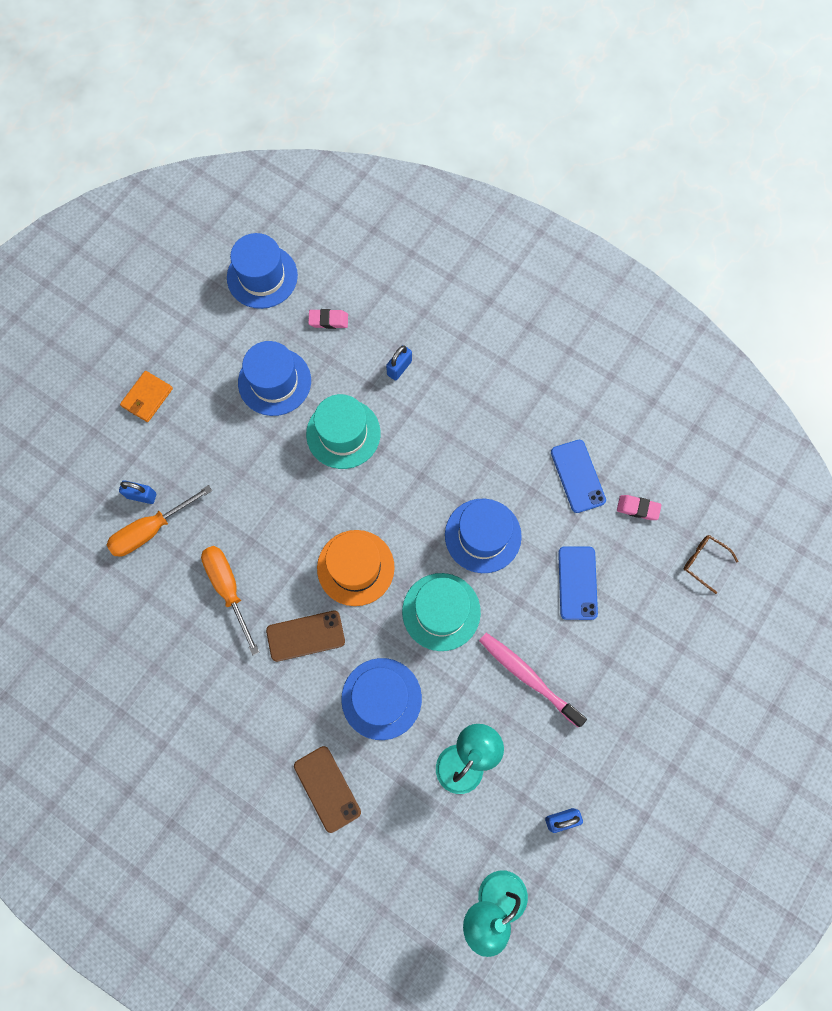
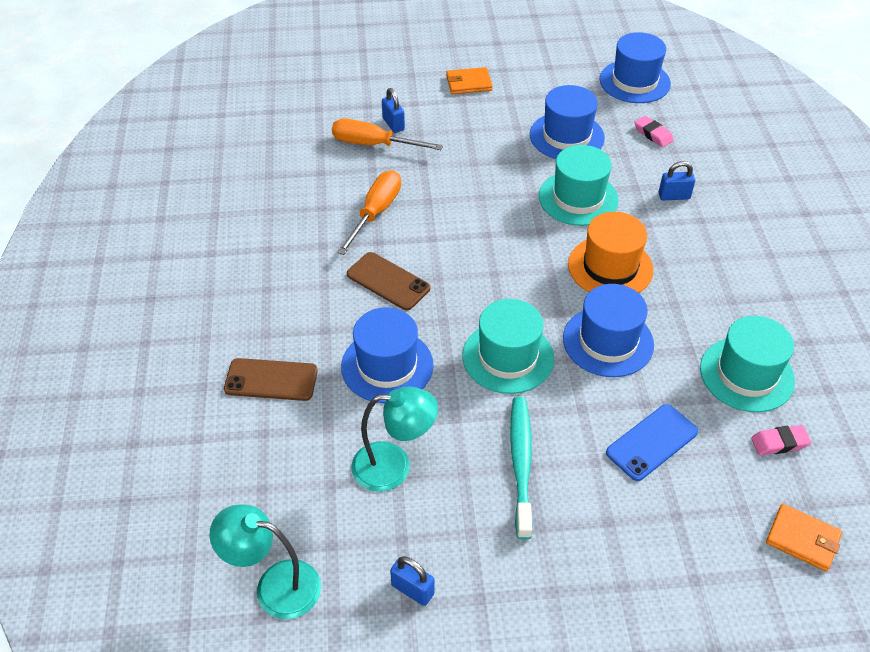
camera: 50 degrees right, 25 degrees down
(327, 788) = (271, 380): brown phone -> brown phone turned 75 degrees clockwise
(355, 567) = (480, 275): orange hat -> orange hat (610, 267)
(528, 677) = (521, 463): pink toothbrush -> turquoise toothbrush
(577, 476) = (746, 374): blue phone -> turquoise hat
(637, 508) = (779, 443): pink eraser -> pink eraser turned 75 degrees counterclockwise
(704, 562) = (802, 539): brown glasses -> orange wallet

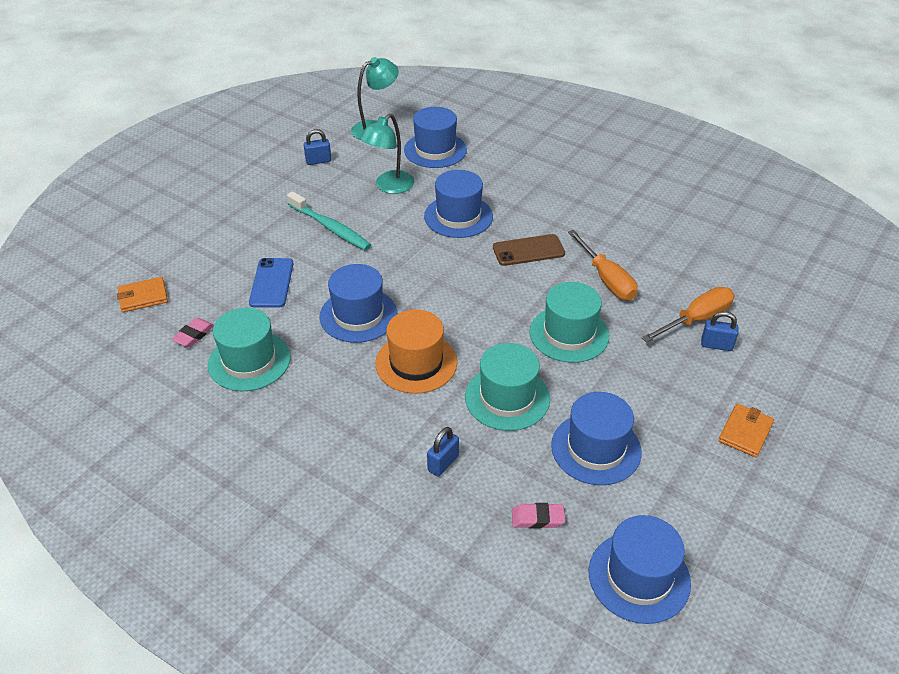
camera: 130 degrees right, 5 degrees down
(271, 380) = (500, 174): brown phone -> none
(272, 476) = (435, 150): none -> blue hat
(508, 357) = (404, 265): turquoise hat -> turquoise hat (569, 334)

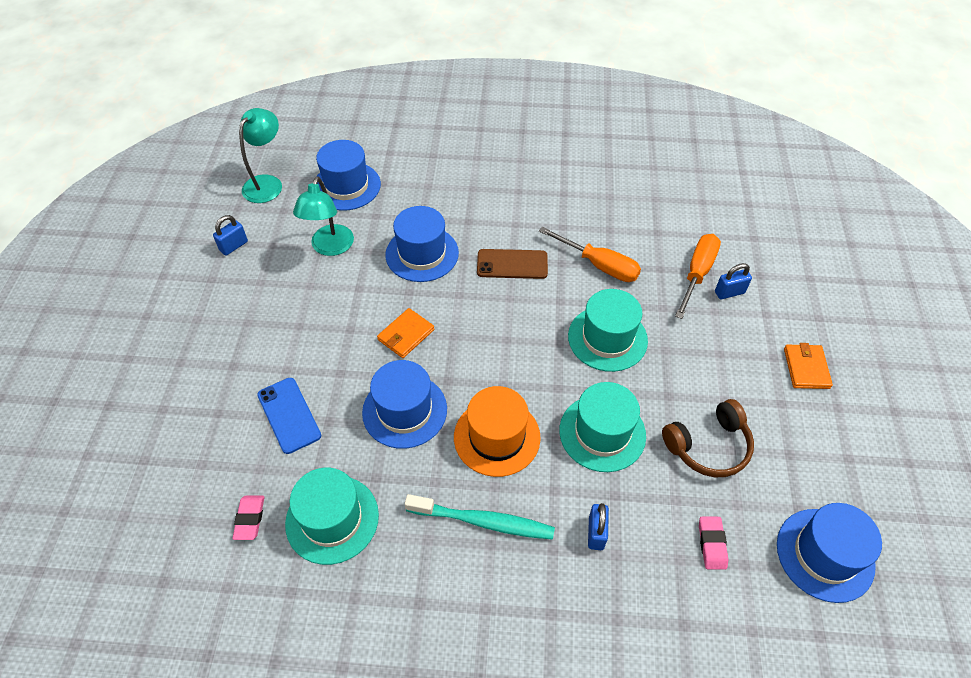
camera: 30 degrees left, 10 degrees up
(143, 297) = (156, 500): orange wallet -> orange wallet (406, 335)
(330, 227) = (304, 321): turquoise toothbrush -> turquoise toothbrush (483, 521)
(528, 250) = (512, 264): brown phone -> brown phone turned 45 degrees clockwise
(537, 518) = (712, 544): pink eraser -> pink eraser turned 60 degrees counterclockwise
(596, 448) = (708, 446): blue hat -> brown headphones

